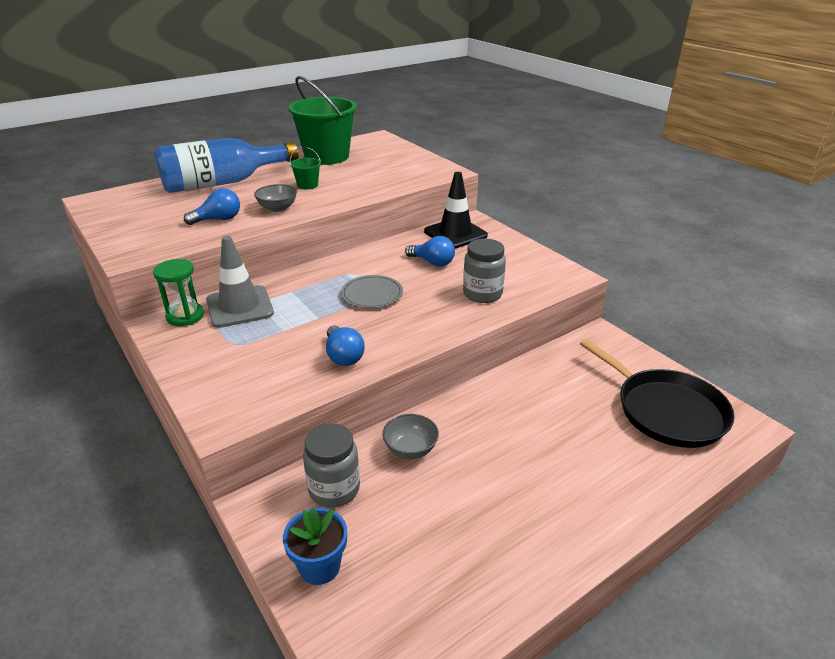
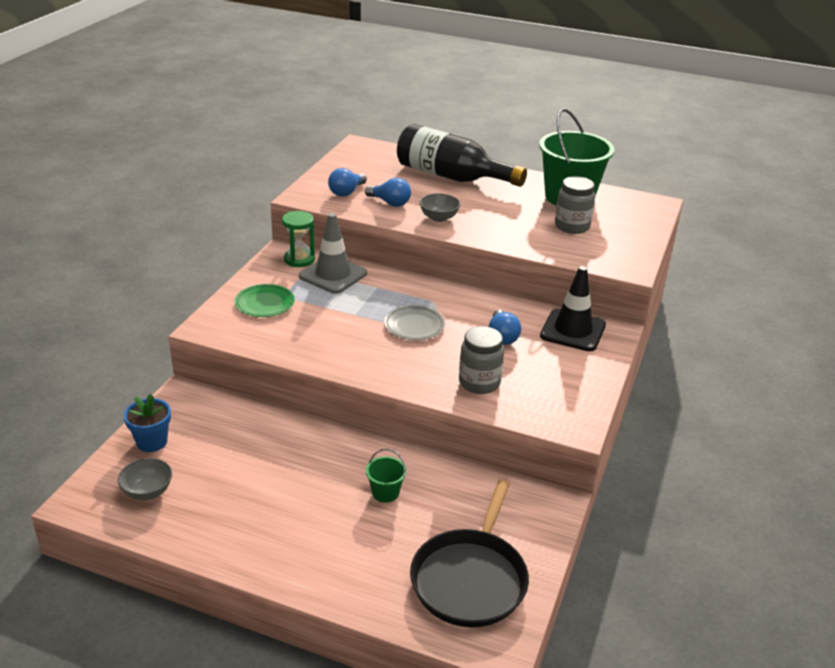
camera: 55 degrees right, 0 degrees up
(222, 183) = (451, 176): blue bottle -> black bottle
(231, 364) = (264, 303): none -> green plate
(307, 185) = (498, 212): green bucket -> green bucket (385, 492)
(334, 489) = (220, 419): grey jar -> grey jar (572, 226)
(343, 356) = (317, 346): blue light bulb -> blue light bulb (346, 192)
(410, 449) = (288, 438): grey bowl -> grey bowl (147, 491)

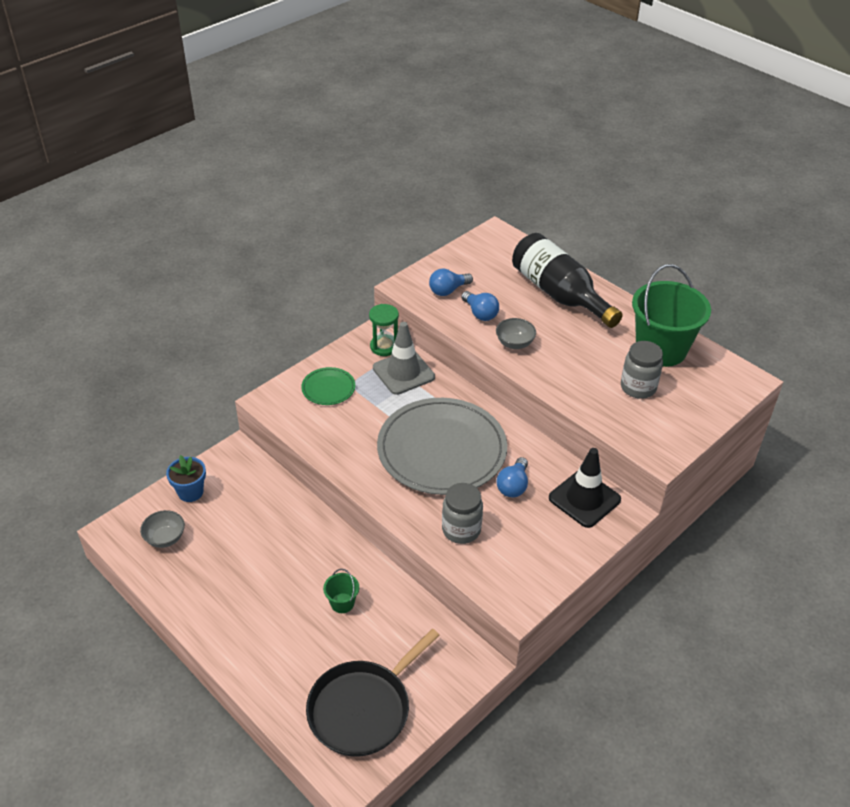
camera: 25 degrees right, 10 degrees up
(414, 325) = (441, 450): grey plate -> grey plate, size x2.28

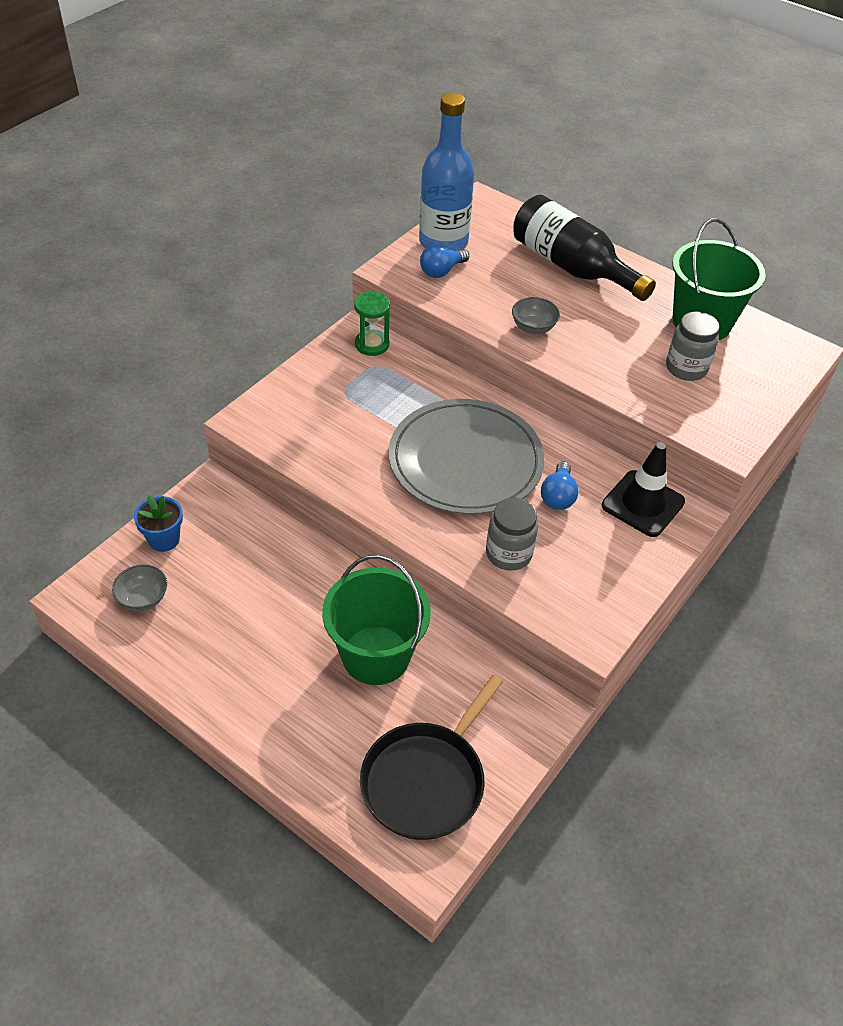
camera: 10 degrees left, 5 degrees up
(328, 388) = (315, 399): green plate -> none
(342, 603) = (376, 655): green bucket -> green bucket, size x2.39
(403, 372) = (401, 373): grey traffic cone -> none
(455, 266) = (443, 242): none -> blue bottle
(480, 313) = (485, 295): blue light bulb -> none

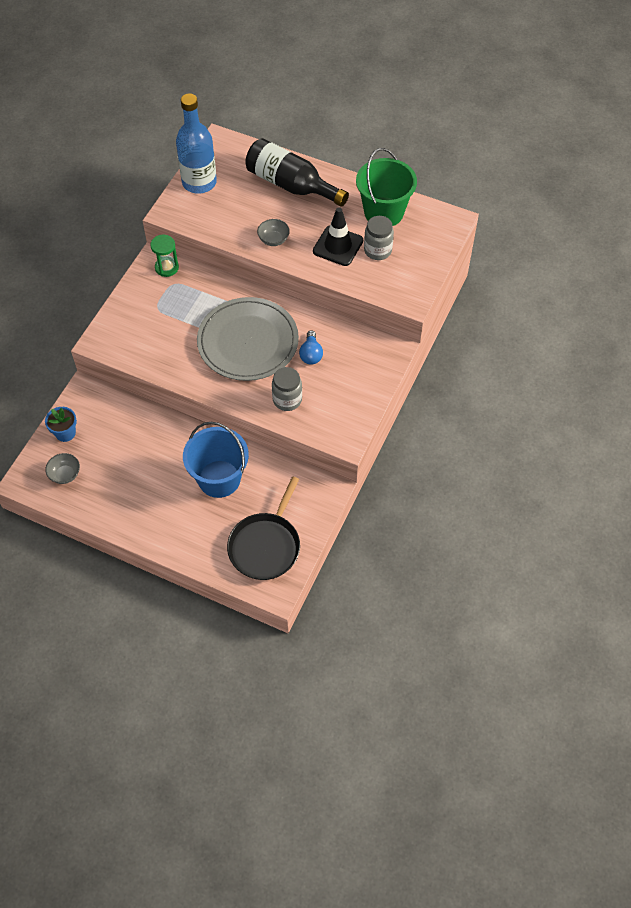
camera: 10 degrees left, 10 degrees up
(376, 655) = (219, 479): green bucket -> blue bucket
(441, 271) = (203, 207): blue light bulb -> none
(643, 504) = (364, 348): black traffic cone -> black traffic cone (338, 246)

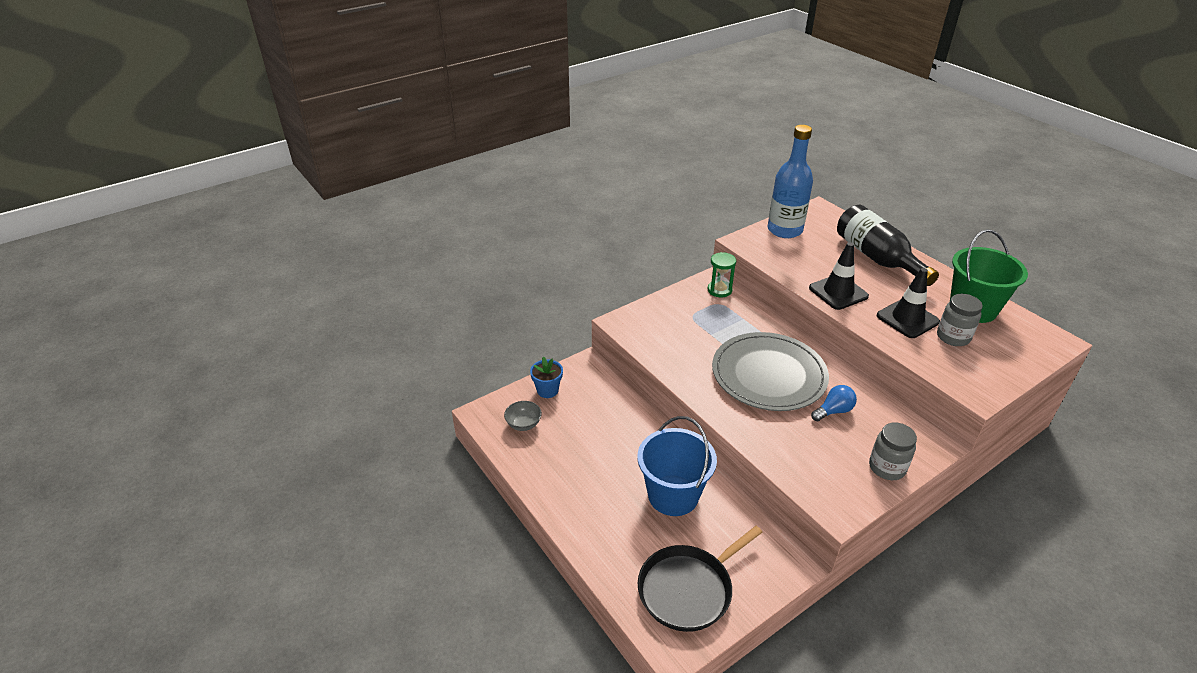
camera: 30 degrees right, 20 degrees down
(273, 240) = (838, 292): grey bowl -> black traffic cone
(287, 400) = (786, 442): grey jar -> grey jar (887, 467)
(311, 354) = (833, 411): blue light bulb -> blue light bulb turned 150 degrees counterclockwise

